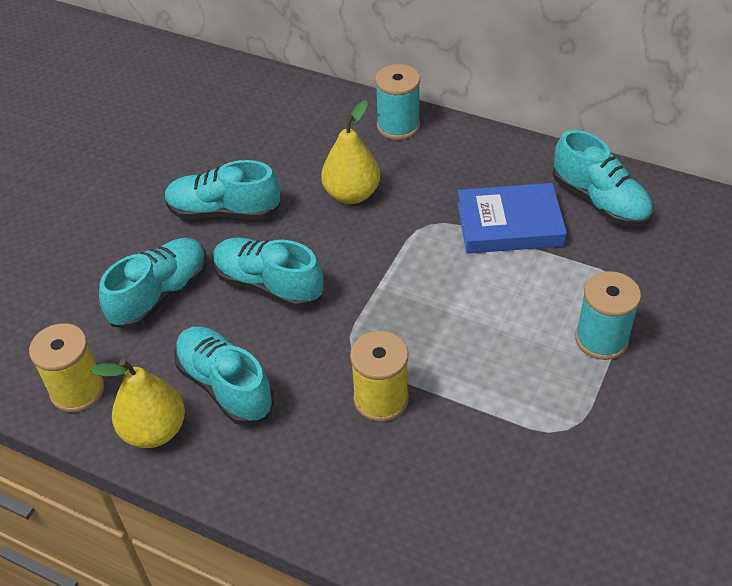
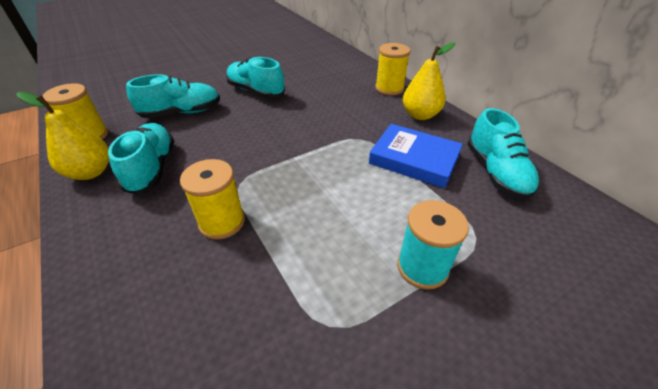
camera: 30 degrees right, 5 degrees down
(269, 285) = (236, 130): turquoise shoe -> none
(351, 194) = (330, 108): yellow pear -> yellow pear (420, 115)
(398, 126) = (389, 88): turquoise spool -> yellow spool

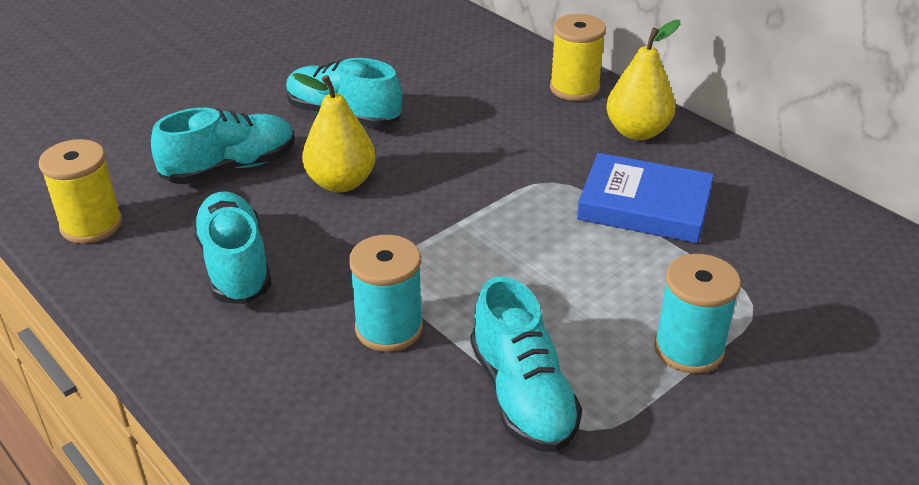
camera: 10 degrees left, 5 degrees down
(90, 172) = (136, 283): yellow pear -> yellow pear (341, 183)
(222, 222) = (389, 328): yellow spool -> turquoise spool
(496, 172) = (768, 212): turquoise shoe -> turquoise shoe (522, 395)

